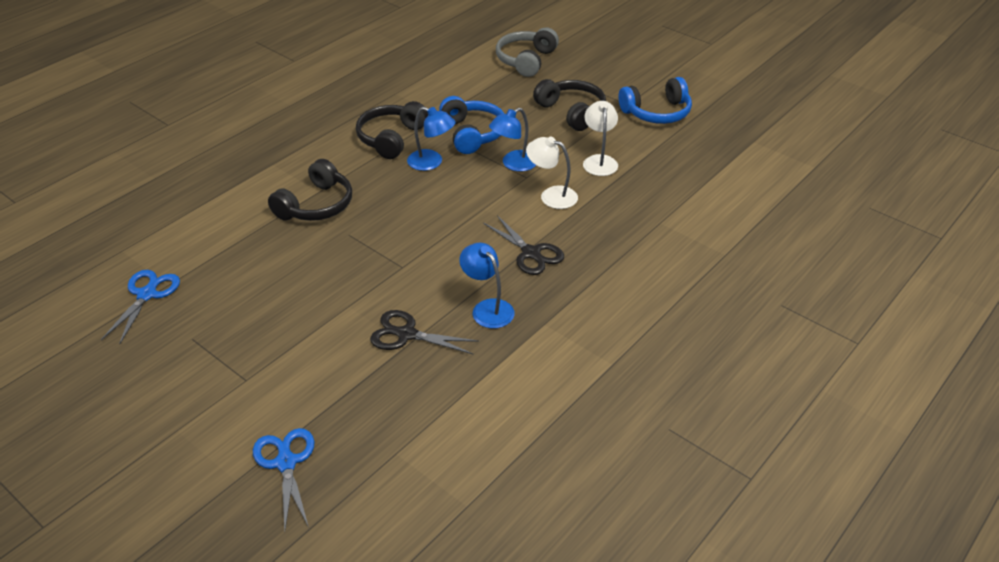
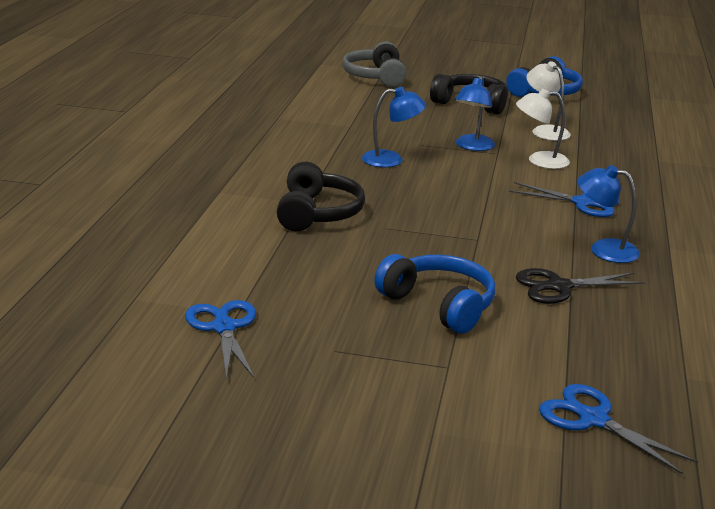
camera: 30 degrees left, 15 degrees down
(391, 138) = (323, 150): black headphones -> none
(472, 134) = (401, 133): blue headphones -> blue headphones (439, 305)
(531, 253) = (582, 203): black scissors -> blue scissors

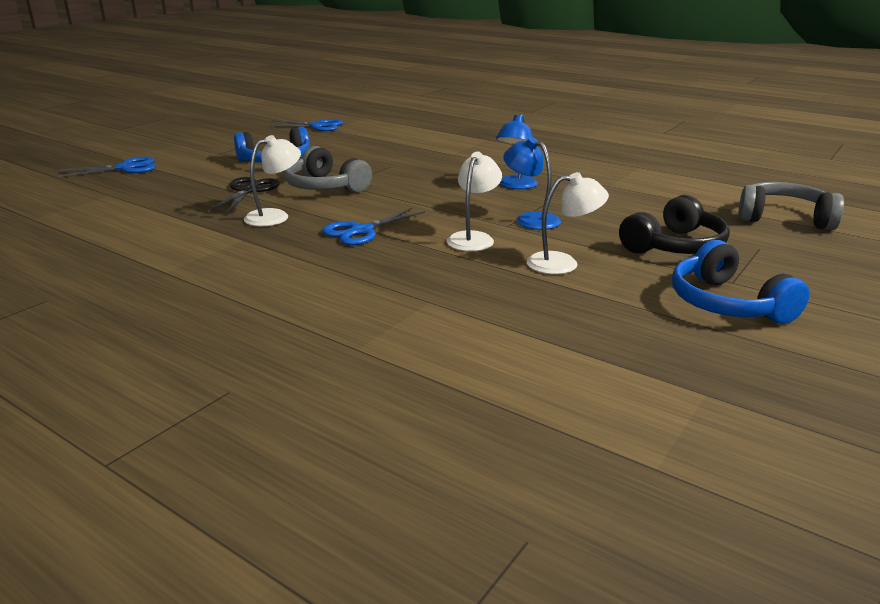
camera: 115 degrees right, 0 degrees up
(317, 213) = (431, 154): black headphones -> none
(496, 246) = (325, 187): none -> grey headphones
(604, 249) = (275, 216): blue lamp -> white lamp

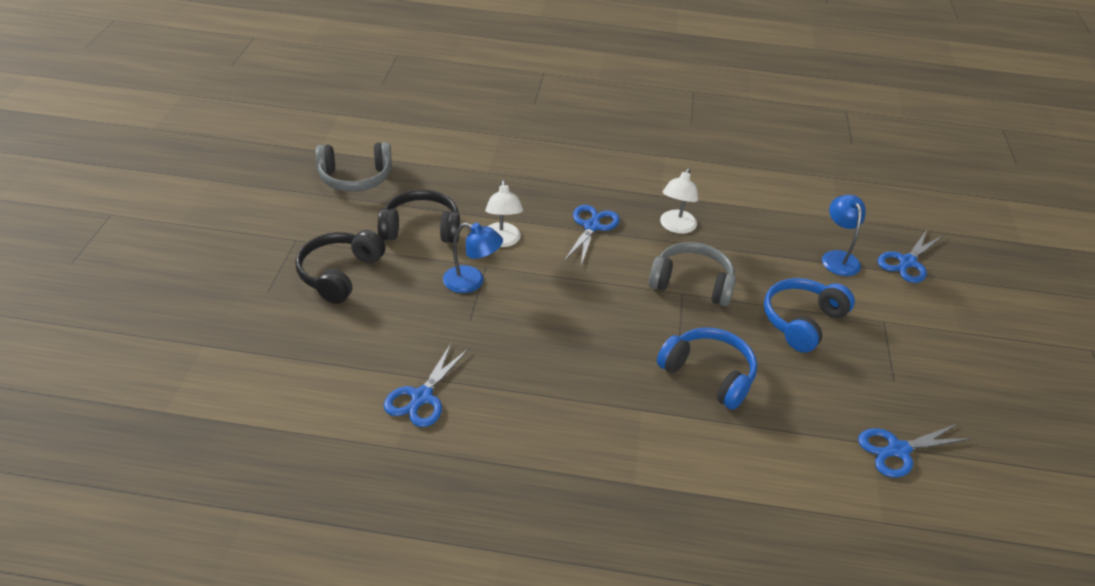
camera: 150 degrees right, 15 degrees up
(248, 190) = (746, 257): black scissors -> none
(515, 186) = (517, 343): blue lamp -> blue lamp (838, 258)
(563, 263) = (421, 229): white lamp -> black headphones
(611, 178) = (422, 397): none -> blue scissors
(727, 304) = (302, 216): blue headphones -> blue headphones (709, 374)
(784, 218) = (232, 353): grey headphones -> grey headphones (355, 178)

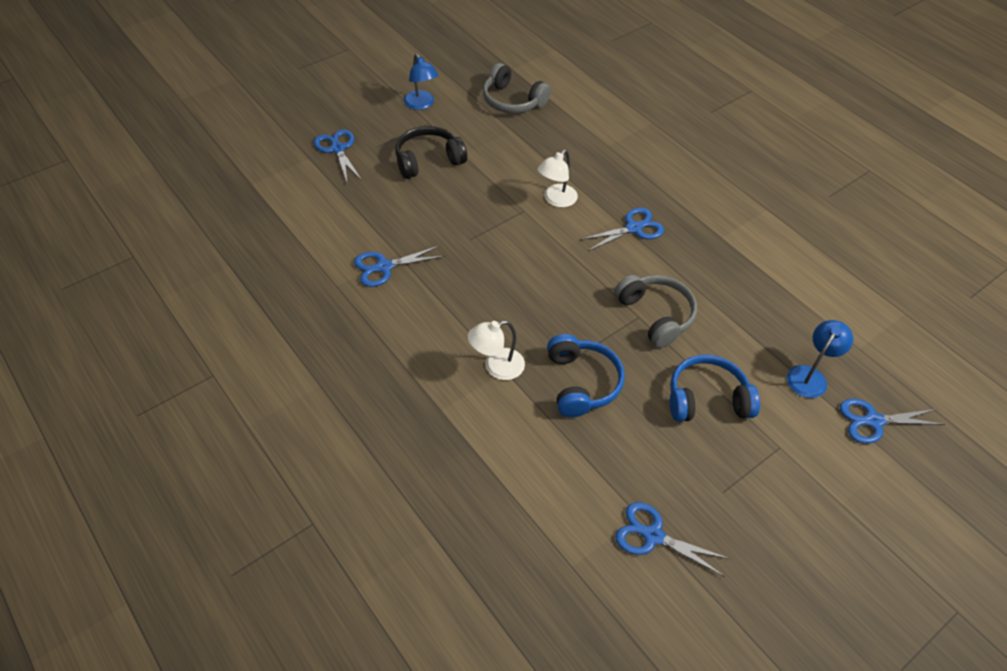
camera: 45 degrees right, 10 degrees up
(226, 318) = (337, 149): none -> blue scissors
(421, 229) = (513, 160): black headphones -> none
(472, 282) = (501, 215): blue lamp -> blue lamp (421, 104)
(676, 227) = (700, 267): white lamp -> white lamp (496, 367)

